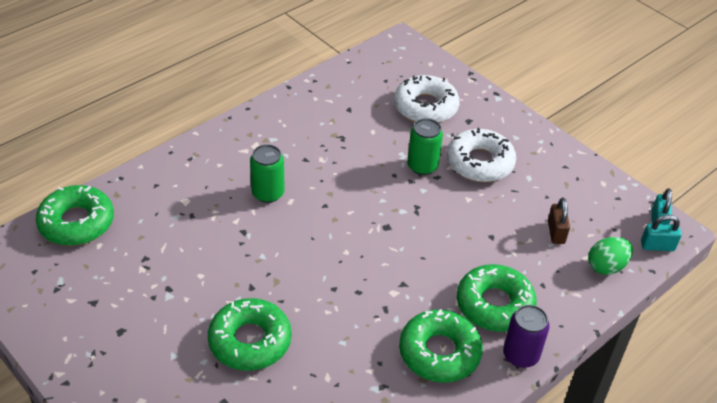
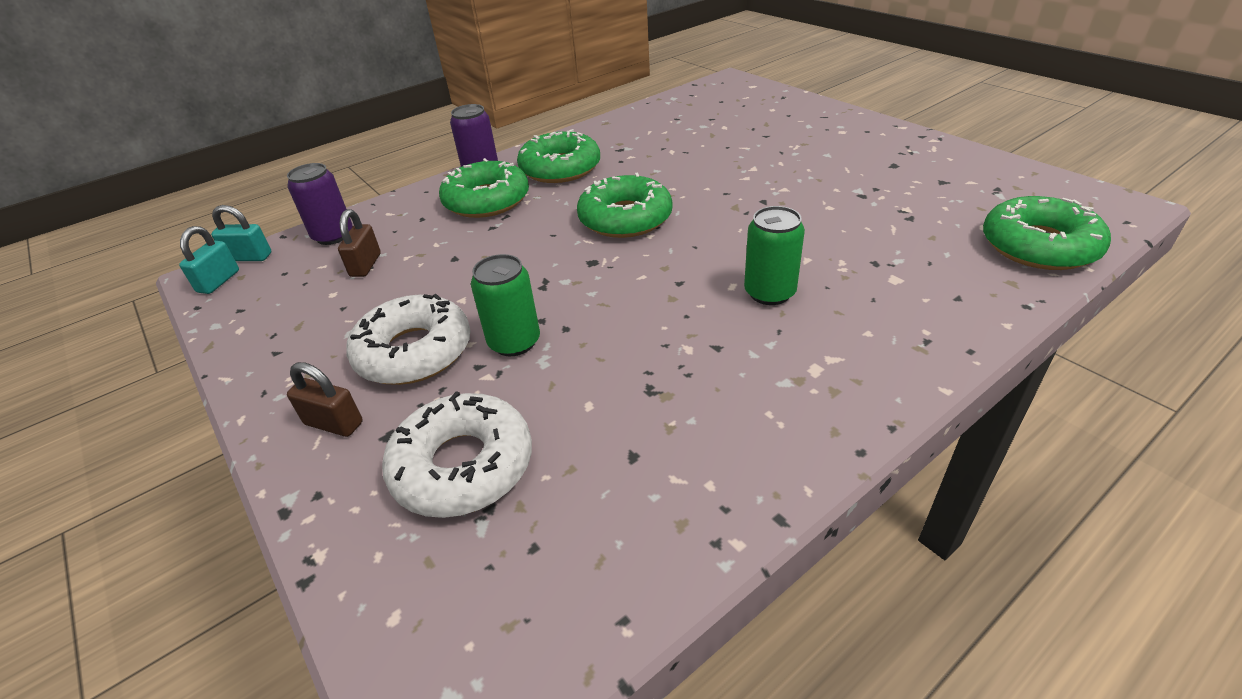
camera: 170 degrees left, 5 degrees down
(250, 341) = (752, 165): green donut -> green donut (625, 218)
(499, 126) = (334, 423): none -> brown padlock
(606, 267) = (333, 236): green egg -> purple can

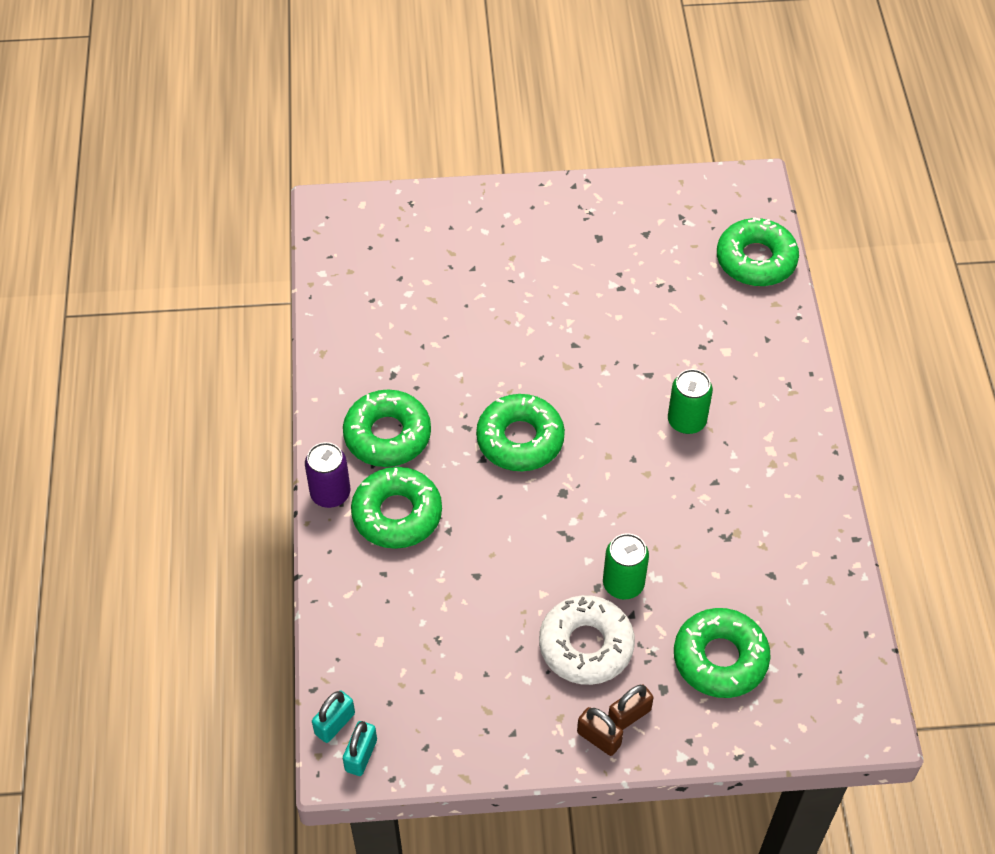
camera: 60 degrees left, 15 degrees up
(218, 281) = (361, 755): turquoise padlock -> turquoise padlock turned 60 degrees clockwise
(333, 236) = (354, 649): purple can -> none
(365, 265) = (432, 639): brown padlock -> brown padlock (599, 738)
(463, 465) = (720, 658): white donut -> green donut

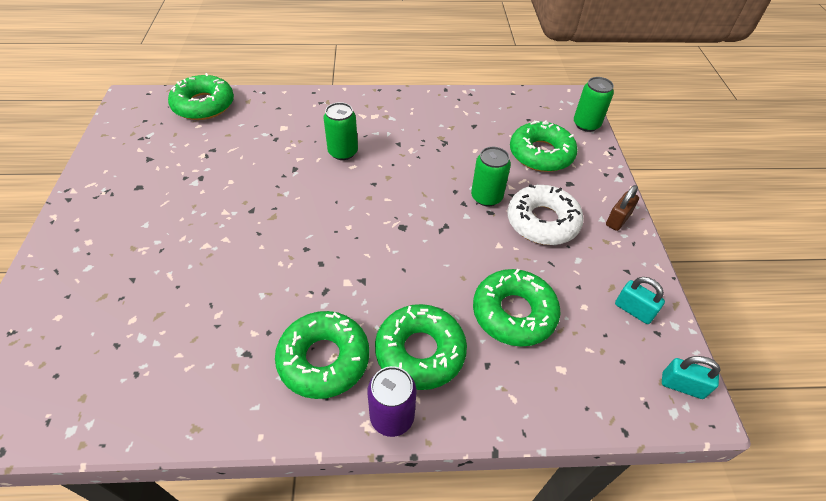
camera: 90 degrees left, 5 degrees down
(335, 723) = (657, 410): turquoise padlock -> turquoise padlock (633, 310)
(520, 439) = (345, 252): green donut -> green donut (514, 313)
(629, 715) = (595, 202): brown padlock -> none
(802, 732) = (586, 124): none -> green can

